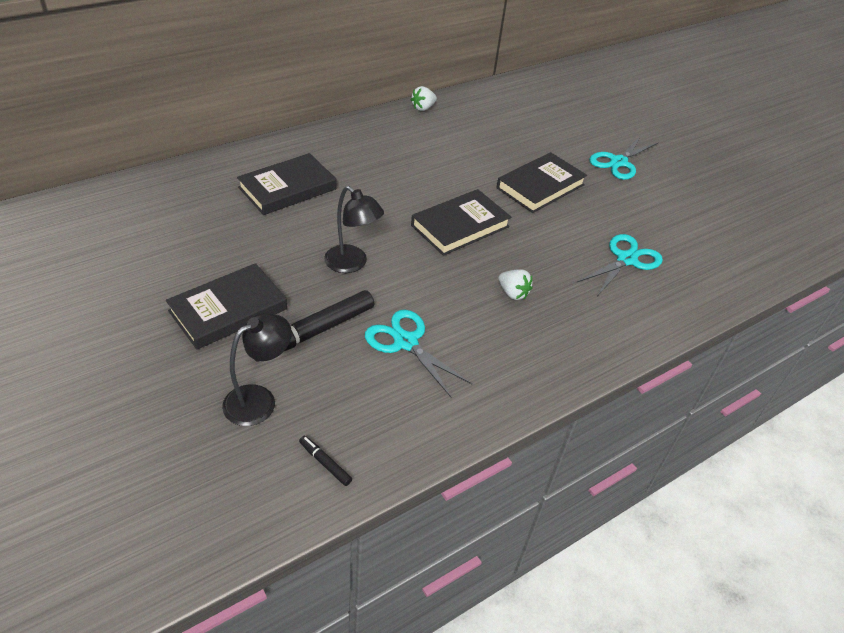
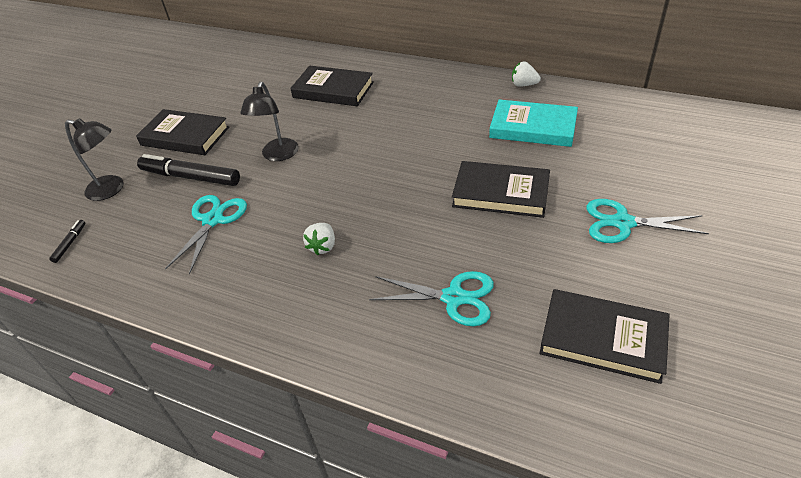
camera: 65 degrees right, 0 degrees up
(460, 226) = (382, 178): black book -> black book (602, 338)
(482, 134) = (533, 127): none -> turquoise book

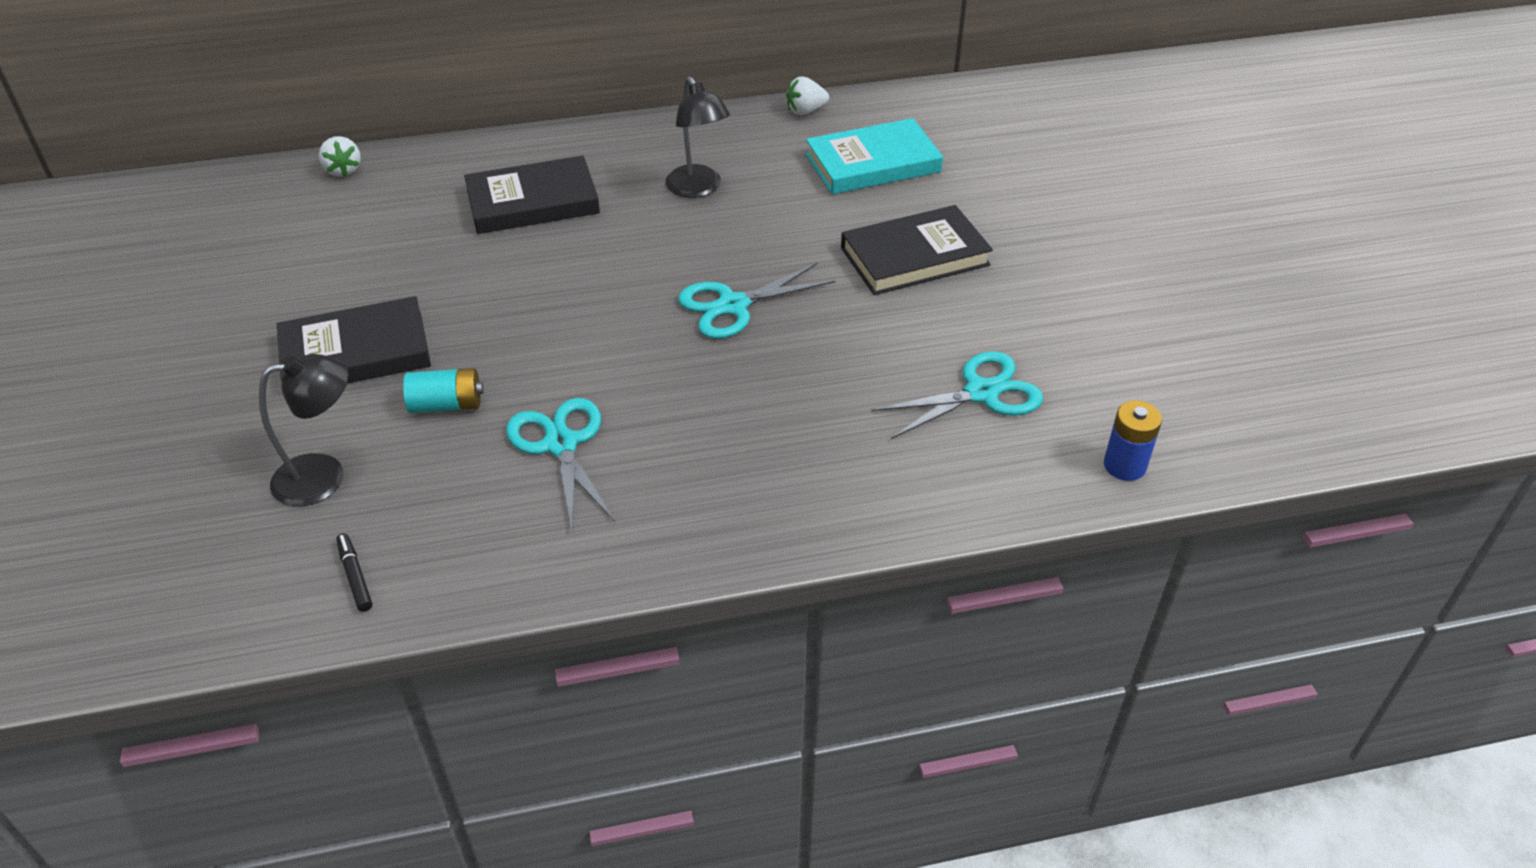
camera: 40 degrees left, 0 degrees up
(190, 177) = (446, 405): black marker -> turquoise battery
(278, 155) = (555, 322): black lamp -> black lamp (698, 189)
(323, 246) = (762, 408): white strawberry -> white strawberry (343, 170)
(498, 398) = (1124, 465): none -> blue battery
(602, 338) = (1164, 363): black book -> none
(622, 222) = (1075, 238): turquoise scissors -> turquoise scissors (732, 305)

